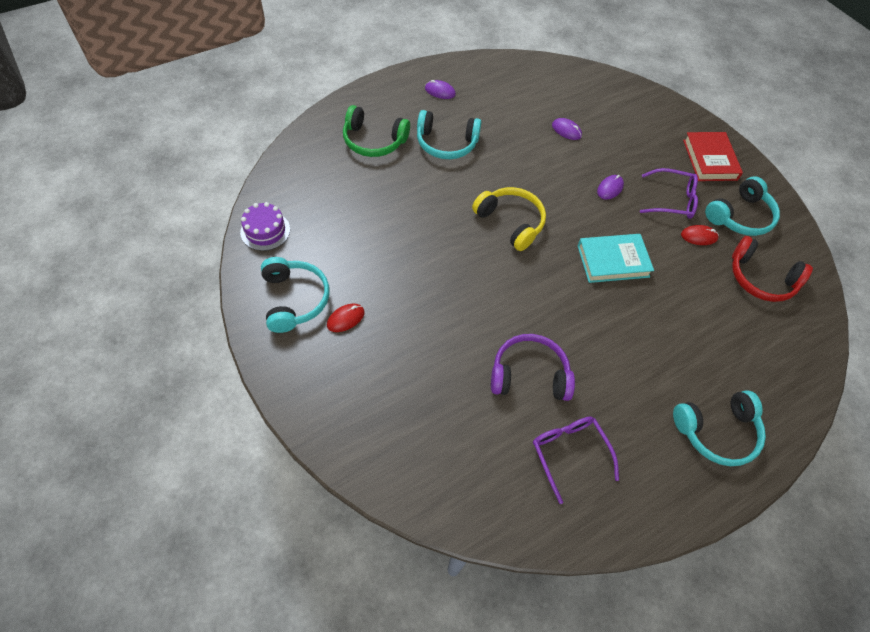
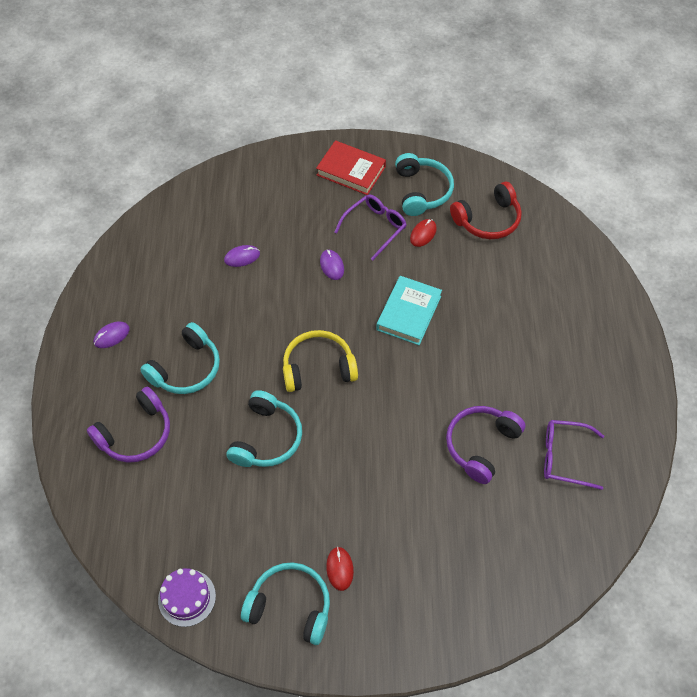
camera: 55 degrees left, 0 degrees up
(374, 141) = (136, 434): green headphones -> purple headphones
(717, 431) = (598, 342): turquoise headphones -> turquoise headphones (266, 438)

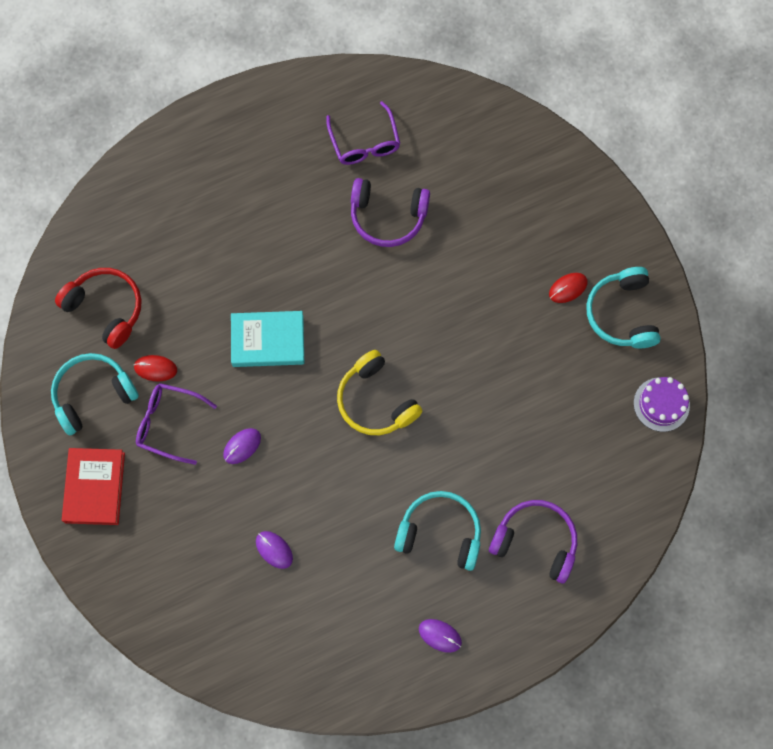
camera: 115 degrees left, 15 degrees up
(266, 438) = (477, 413): turquoise headphones -> none

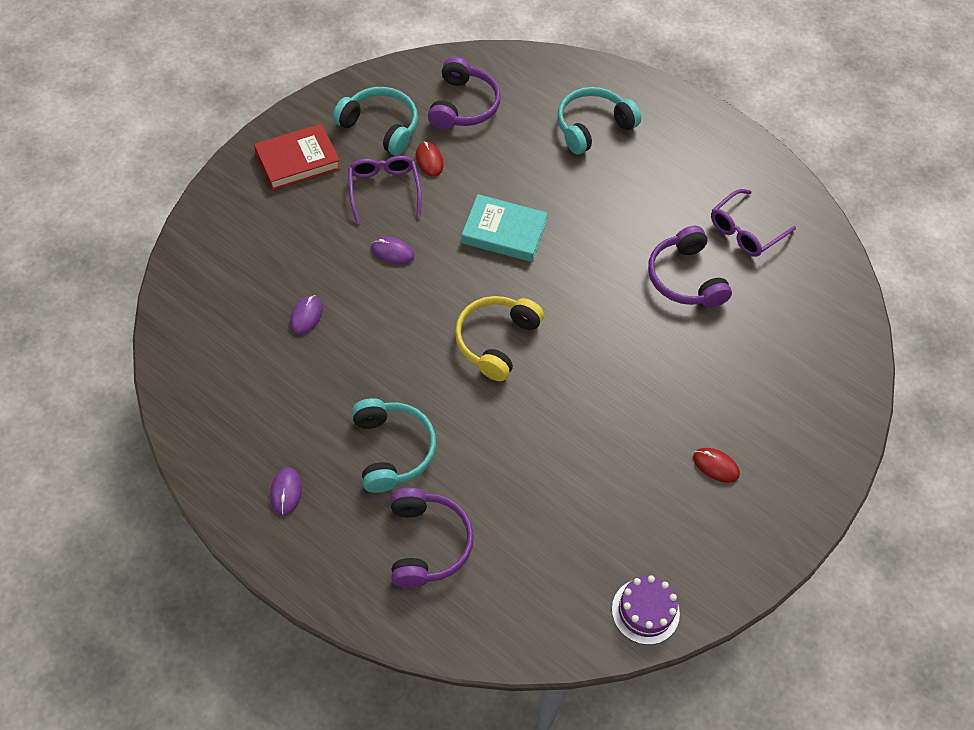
camera: 60 degrees right, 15 degrees down
(106, 308) = (463, 105): red headphones -> purple headphones
(268, 341) = (504, 232): turquoise book -> turquoise book turned 45 degrees counterclockwise
(622, 314) = (721, 530): turquoise headphones -> turquoise headphones (592, 127)

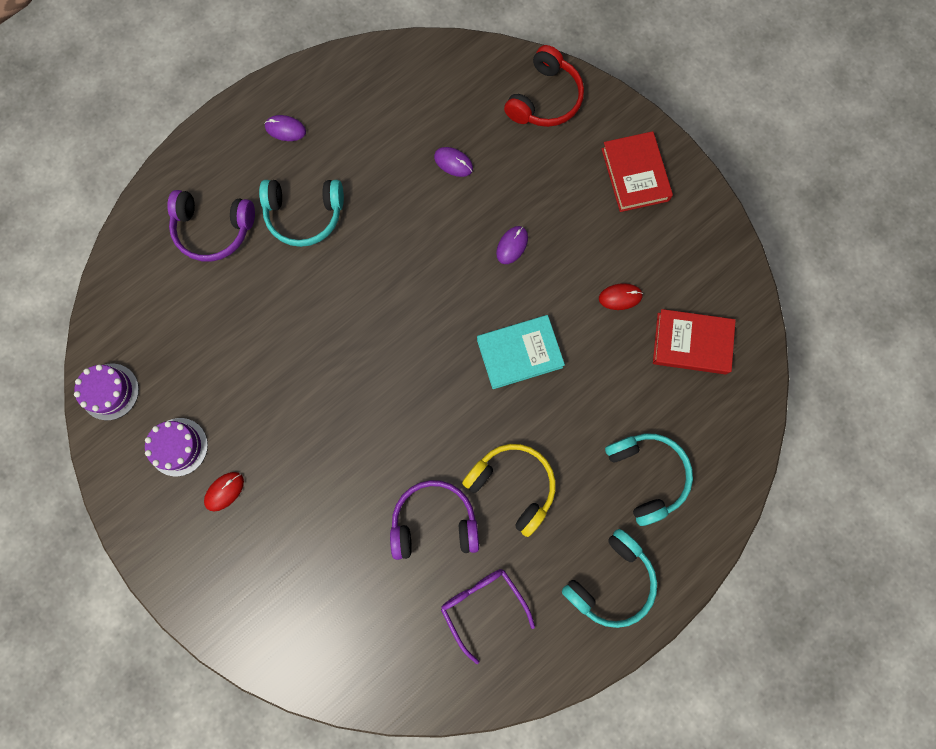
camera: 105 degrees right, 20 degrees up
(219, 244) = (544, 99): none -> red headphones
(380, 127) = (670, 257): turquoise headphones -> turquoise headphones (610, 581)
(384, 189) = (588, 248): purple glasses -> none
(463, 105) = (691, 343): purple headphones -> red book
(496, 341) = (396, 321): yellow headphones -> yellow headphones (513, 485)
(504, 232) = (519, 353): turquoise book -> turquoise book turned 45 degrees clockwise
(684, 522) = (178, 447): none -> purple cake

